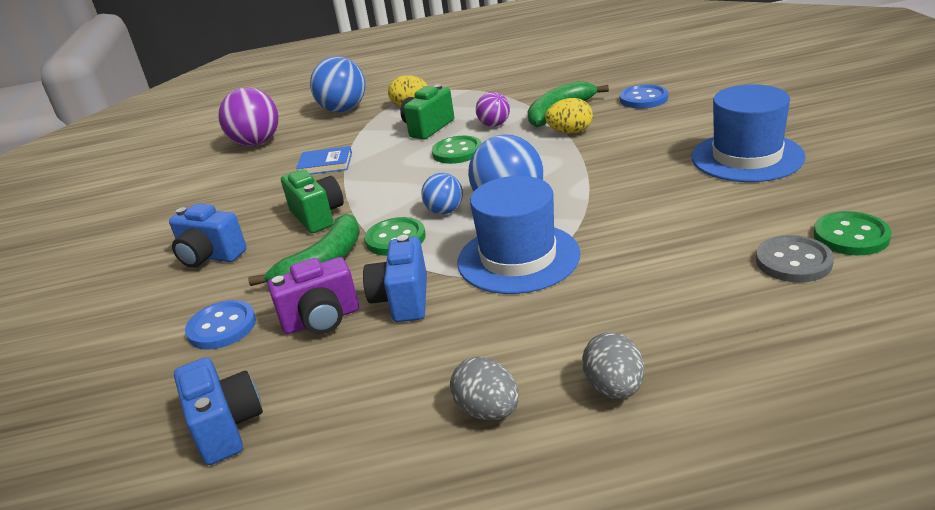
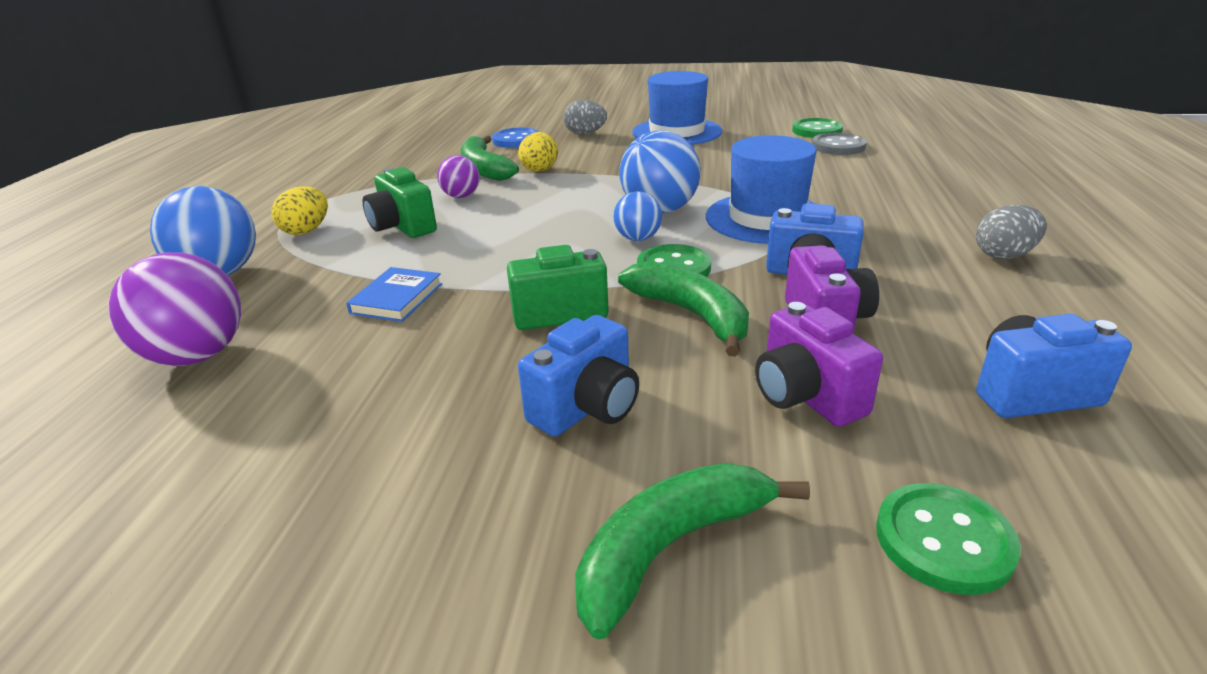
camera: 75 degrees left, 0 degrees up
(97, 309) = (670, 548): none -> green banana
(222, 327) = (806, 396): blue button -> purple camera
(457, 152) = (499, 219): green button -> green button (943, 540)
(614, 388) = (978, 212): grey egg -> grey egg (585, 134)

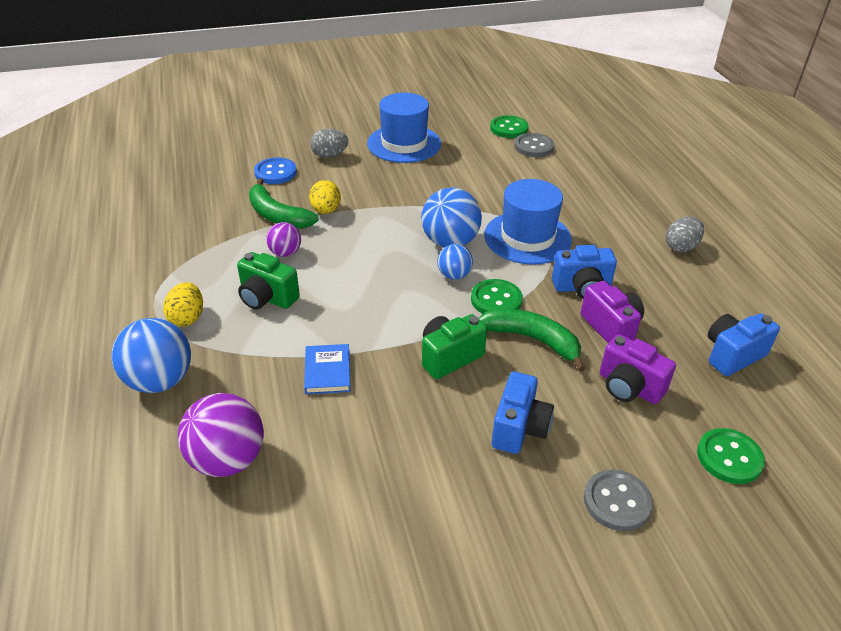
camera: 25 degrees left, 10 degrees up
(670, 548) = (617, 501): green banana -> grey button

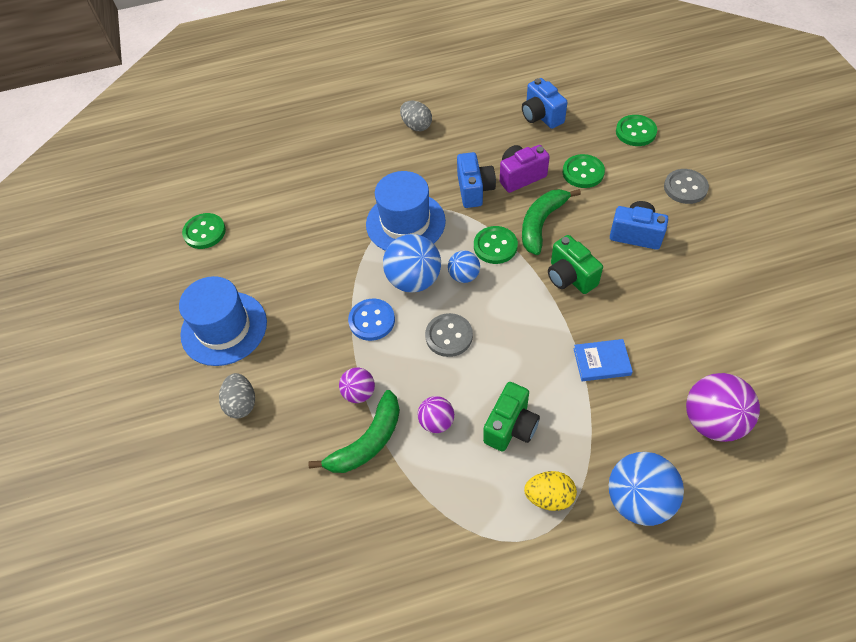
camera: 85 degrees left, 15 degrees up
(275, 172) = (275, 459): blue button -> blue button (372, 320)
(326, 211) = (359, 393): yellow egg -> purple ball
(533, 147) = (246, 212): grey button -> grey button (449, 336)
(629, 387) = (583, 172): purple camera -> green button

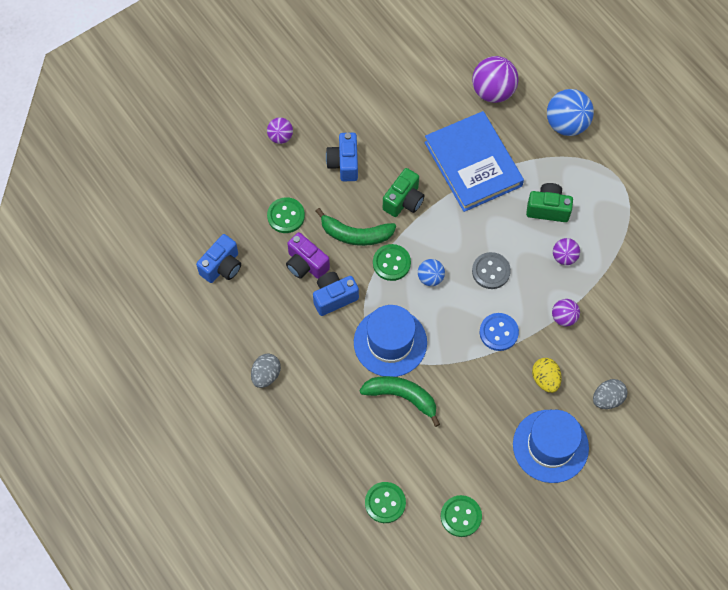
camera: 115 degrees left, 10 degrees up
(367, 441) = (598, 297): green banana -> green banana (402, 396)
(414, 280) = (448, 314): blue ball -> none
(549, 497) = (587, 174): yellow egg -> yellow egg (545, 379)
(601, 362) = (473, 164): blue book -> blue book, size x2.32
(635, 132) = (222, 184): green button -> green button (385, 503)
(685, 188) = (280, 137): grey button -> purple ball

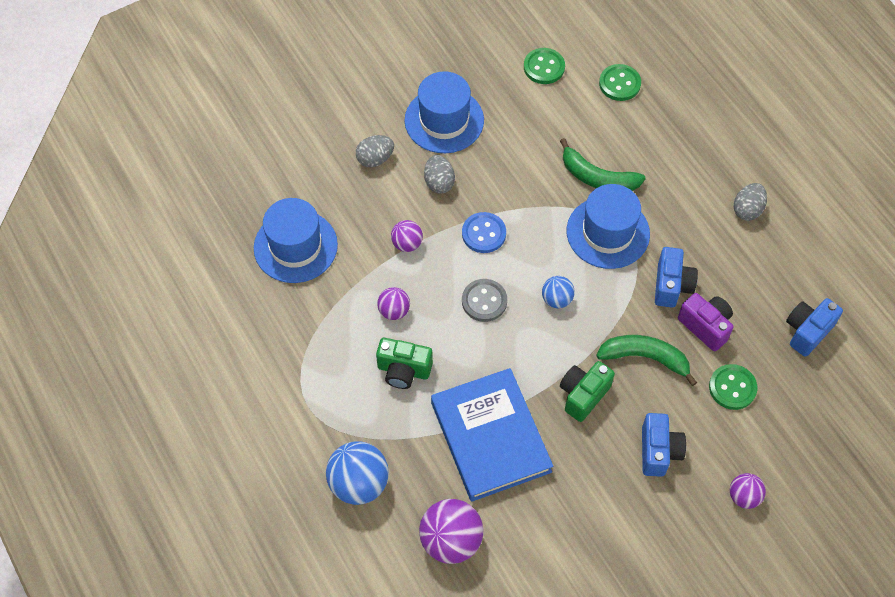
camera: 175 degrees left, 5 degrees down
(334, 297) = (671, 286): blue camera -> blue camera turned 60 degrees counterclockwise
(391, 263) = (602, 320): green button -> none
(545, 379) = (439, 182): yellow egg -> grey egg
(659, 307) = (295, 246): none -> blue hat

